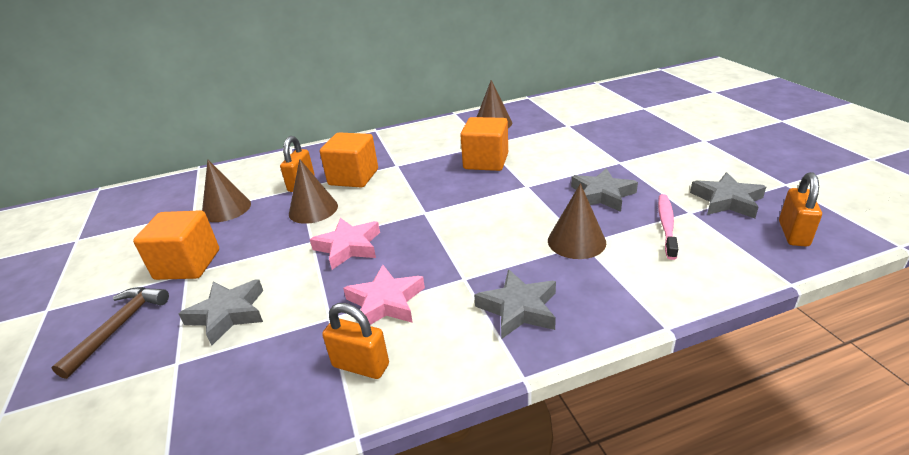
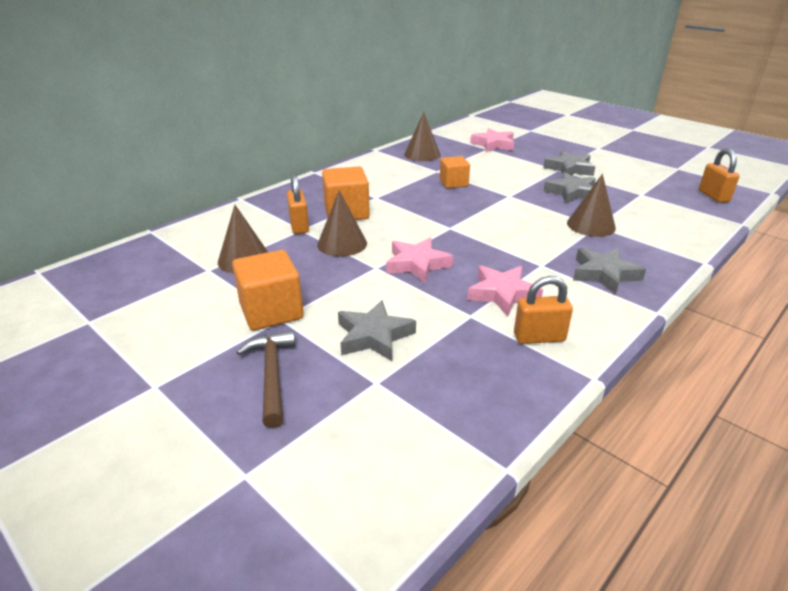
camera: 30 degrees left, 0 degrees up
(486, 161) = (453, 183): orange cube -> orange cube, size x0.65
(580, 121) = (493, 144): none -> pink star
(666, 225) = (636, 204): pink toothbrush -> none
(727, 201) = (655, 183): grey star -> grey star (569, 169)

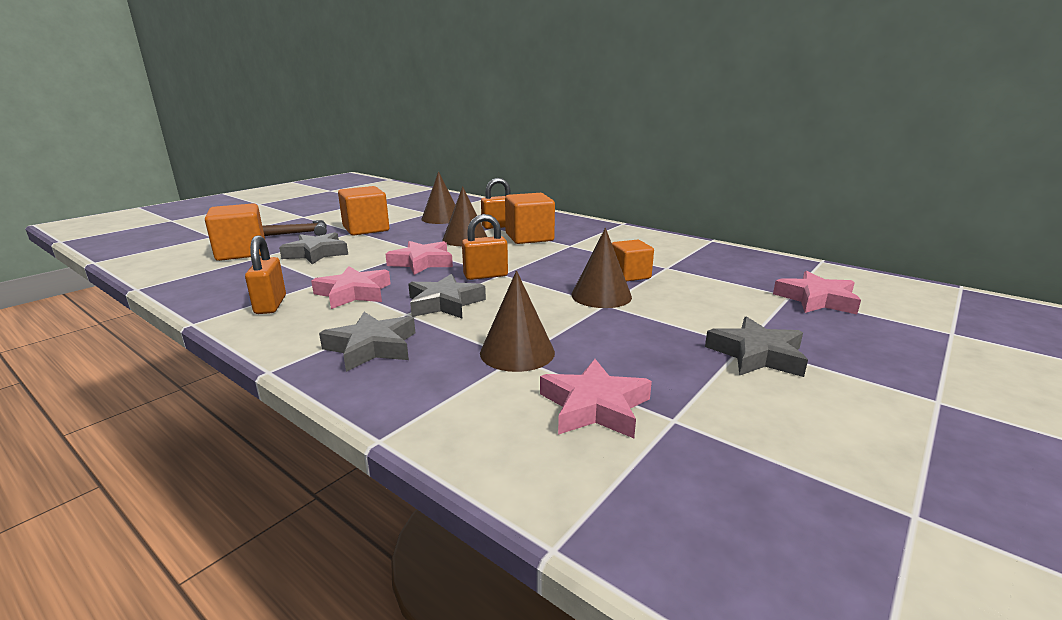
camera: 85 degrees right, 10 degrees down
(356, 407) = (241, 252): none -> orange cube
(422, 154) = (719, 260): brown cone -> brown cone (601, 295)
(572, 193) = (640, 348): grey star -> grey star (444, 303)
(640, 209) = (595, 406): none -> pink star
(713, 196) = (724, 539): orange padlock -> orange padlock (485, 275)

